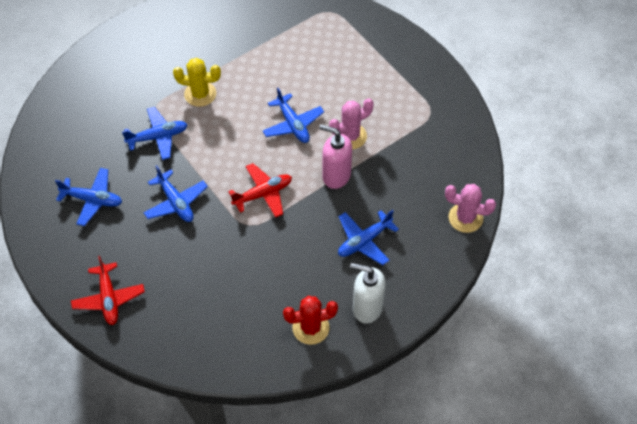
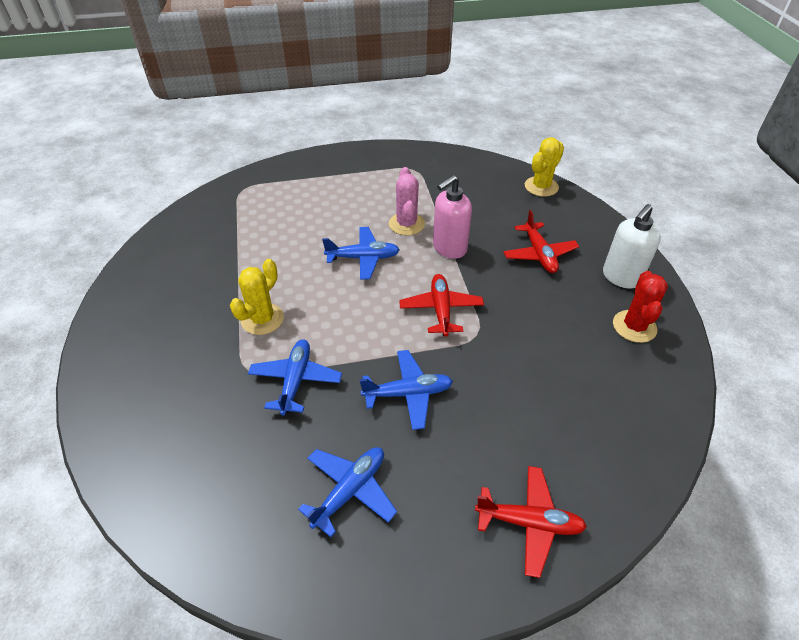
camera: 65 degrees left, 10 degrees down
(364, 241) = (539, 254): blue plane -> red plane
(465, 218) = (541, 187): pink cactus -> yellow cactus

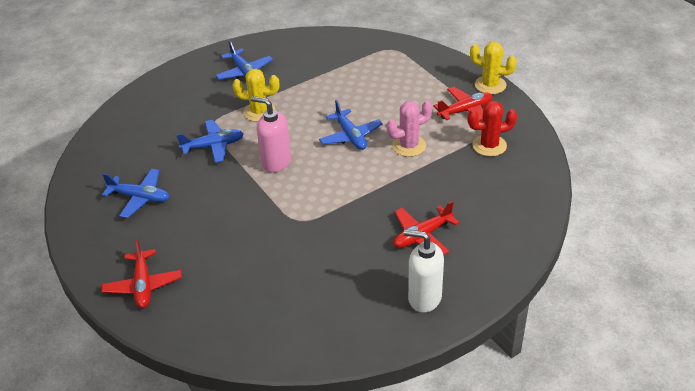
camera: 70 degrees right, 5 degrees down
(408, 393) = (225, 200): blue plane -> blue plane (244, 72)
(441, 310) = (316, 194): red plane -> red plane (465, 111)
(449, 248) = (393, 179): pink soap dispenser -> pink soap dispenser (276, 162)
(541, 187) = (531, 216): yellow cactus -> yellow cactus (490, 85)
(634, 326) = (361, 316): red cactus -> red cactus (489, 145)

